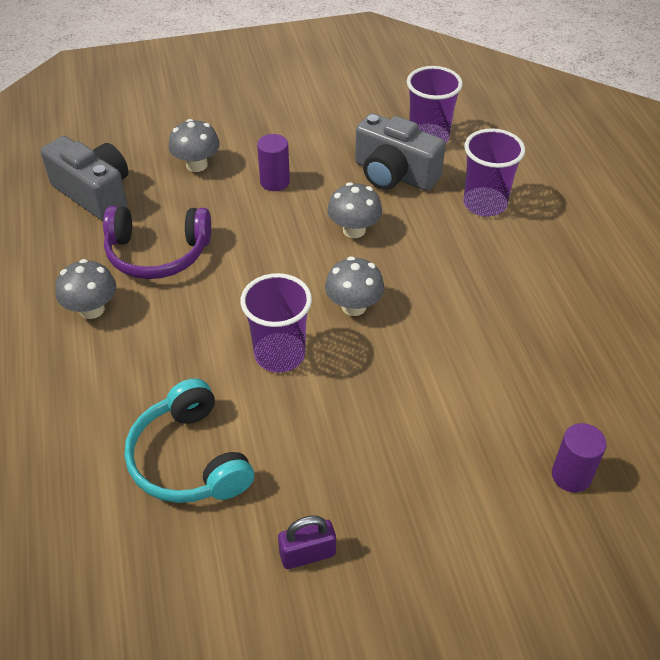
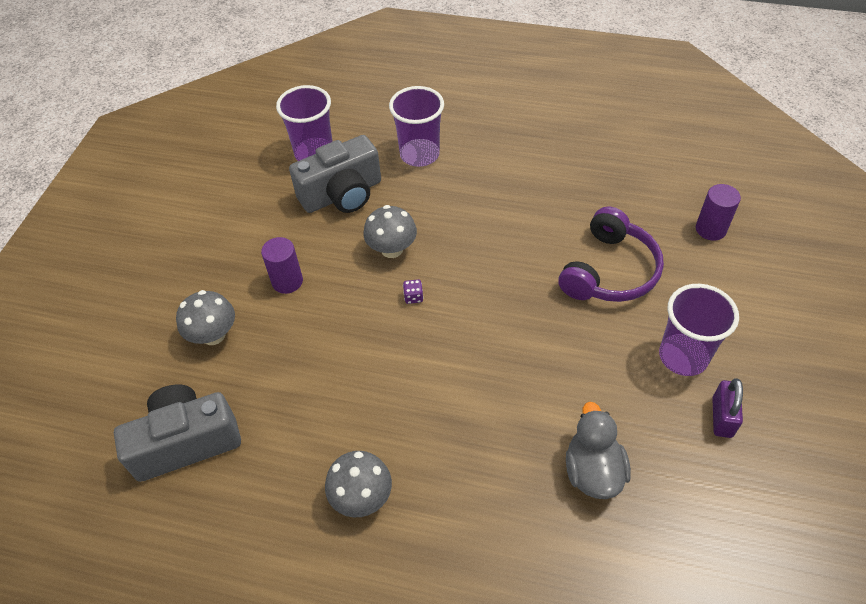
camera: 60 degrees left, 5 degrees up
(157, 253) = (320, 412): purple headphones -> purple headphones (610, 271)
(189, 459) = (593, 471): turquoise headphones -> grey duck
(279, 354) = (508, 359): purple cup -> purple cup (683, 356)
(309, 264) = (413, 297): none -> purple dice
(354, 306) = (482, 285): grey mushroom -> none

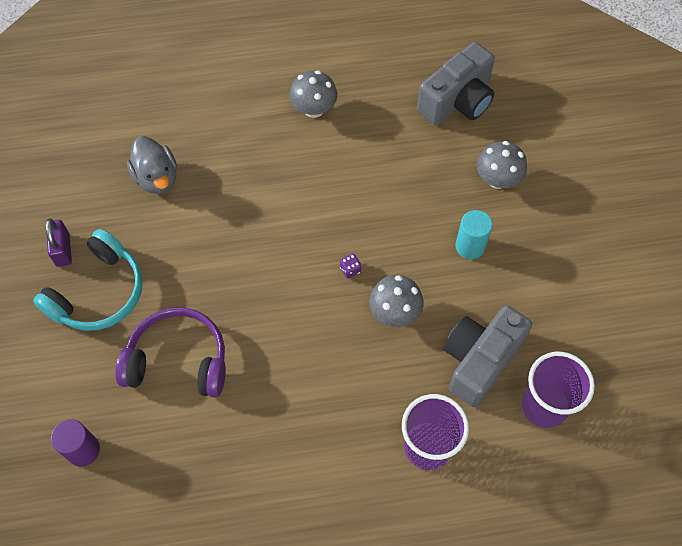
camera: 155 degrees right, 10 degrees up
(287, 281) = (470, 246): purple cylinder -> turquoise cylinder
(610, 271) = (178, 360): purple headphones -> purple headphones turned 90 degrees clockwise
(683, 356) = (99, 293): purple cup -> turquoise headphones

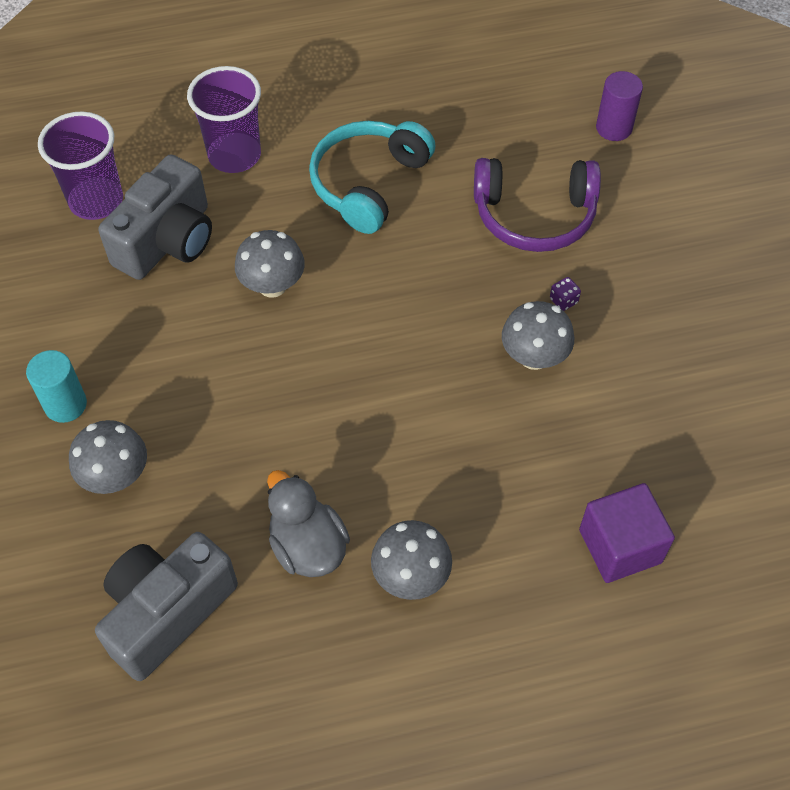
camera: 175 degrees right, 5 degrees down
(63, 250) = (727, 328): purple padlock -> none
(99, 293) = (658, 280): turquoise headphones -> turquoise headphones (368, 183)
(157, 178) = (633, 438): grey duck -> grey duck (308, 546)
(186, 116) = (620, 546): none -> purple cube
(208, 239) = (534, 356): none -> grey mushroom
(350, 270) = (333, 332): purple dice -> purple dice (563, 301)
(470, 246) = (167, 374): turquoise cylinder -> turquoise cylinder (65, 404)

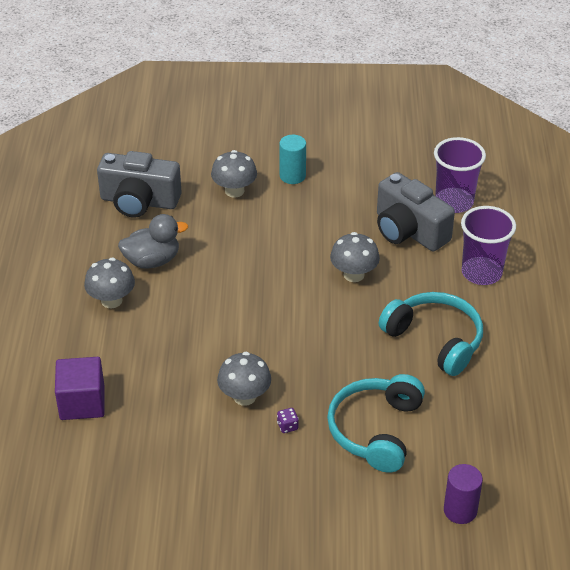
camera: 105 degrees right, 15 degrees down
(167, 612) = (139, 201): grey camera -> grey camera turned 135 degrees clockwise
(534, 216) = (375, 430): purple headphones -> turquoise headphones

